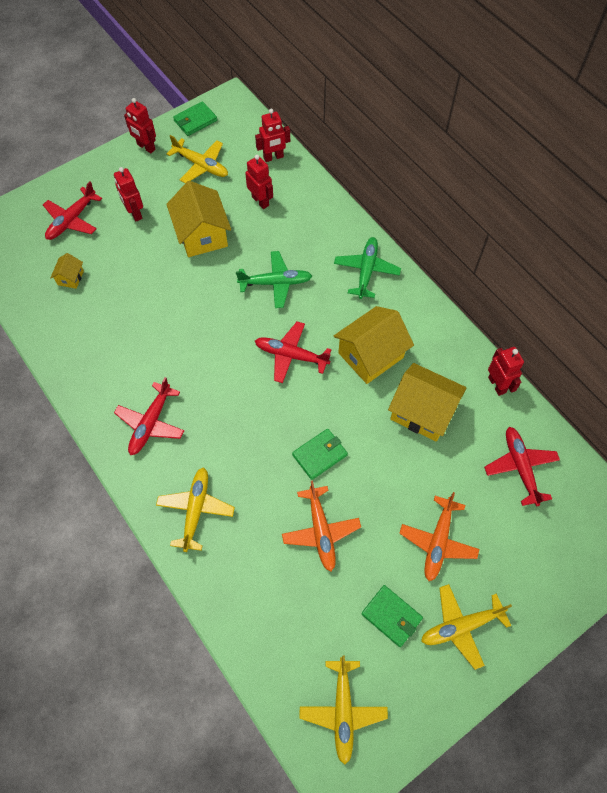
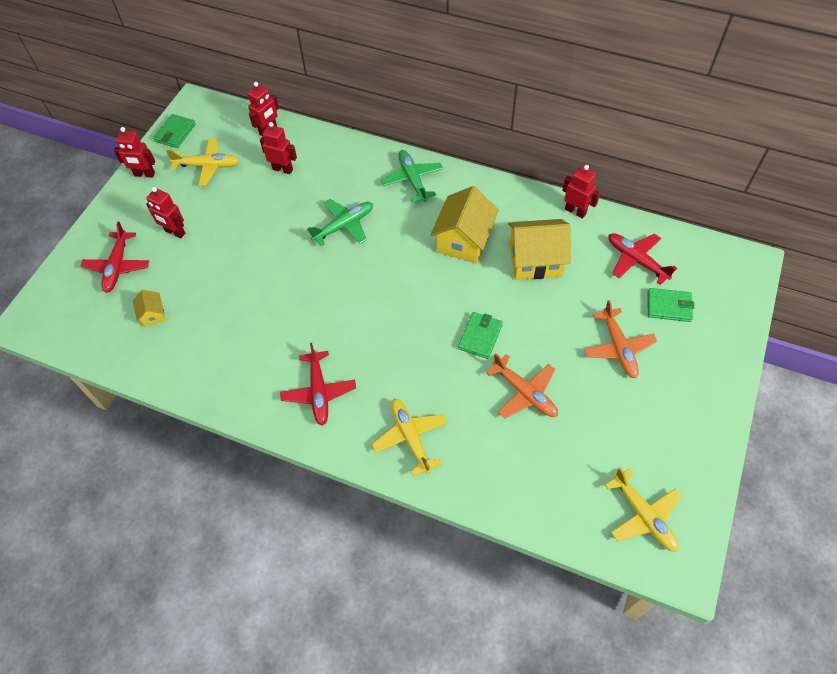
camera: 30 degrees left, 5 degrees down
(202, 234) = (250, 220): yellow house -> none
(291, 355) = (399, 274): red plane -> none
(391, 616) = (626, 423): green wallet -> green wallet (669, 306)
(461, 626) = (681, 398): yellow plane -> none

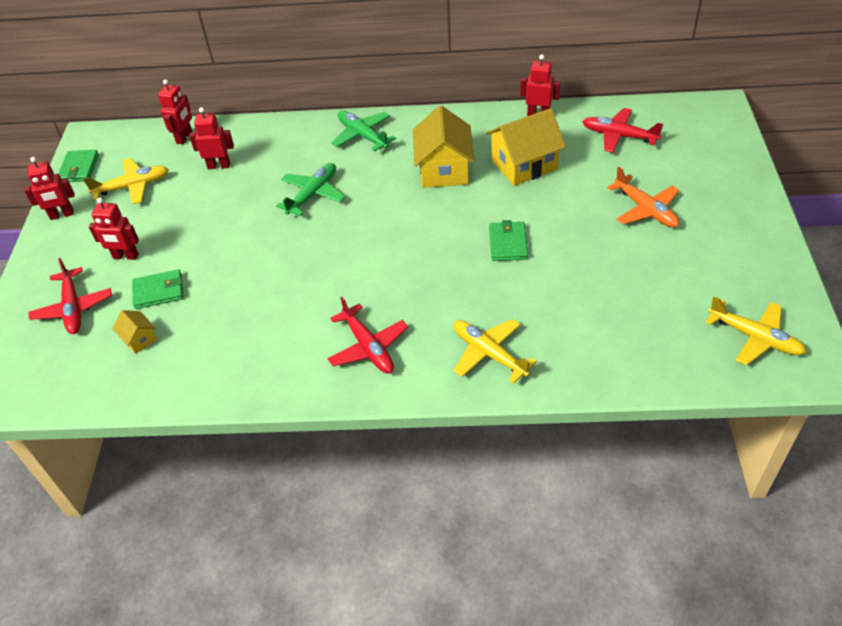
camera: 20 degrees left, 10 degrees down
(524, 392) = (579, 276): orange plane -> none
(669, 306) = (671, 162): green wallet -> green wallet (158, 291)

